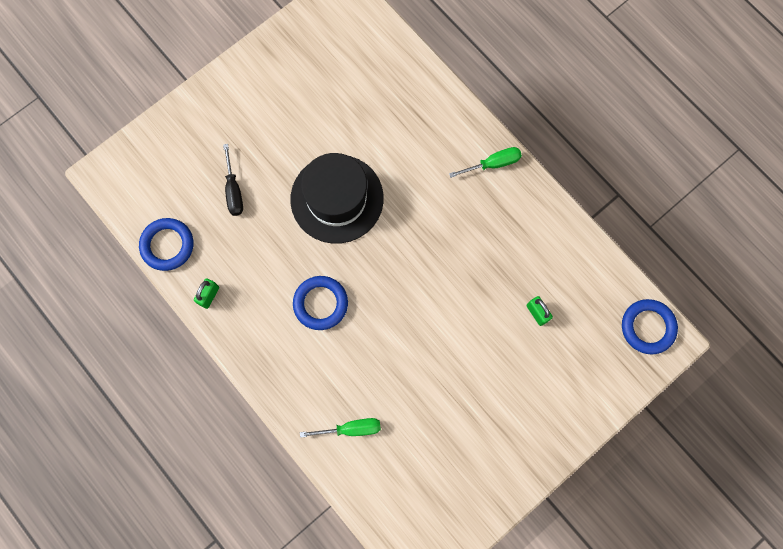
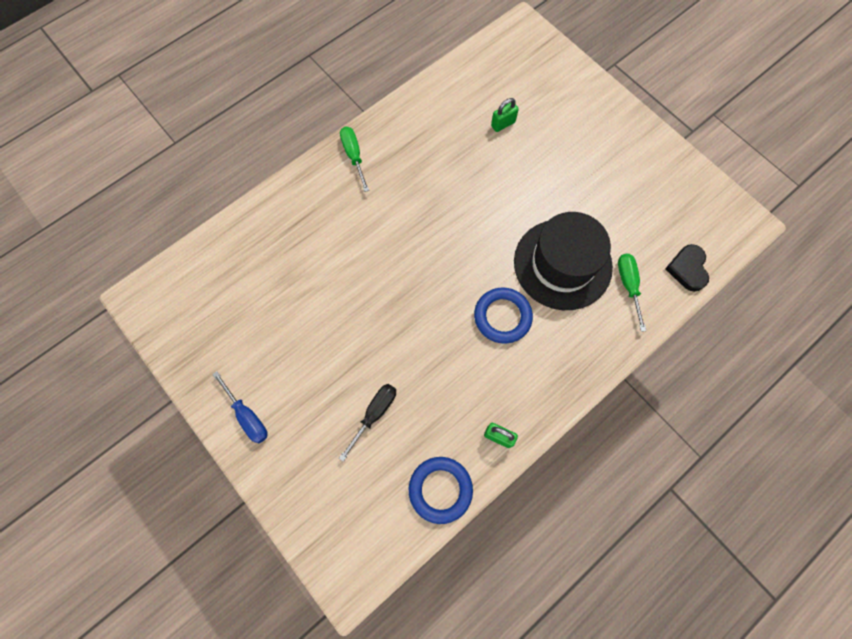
camera: 90 degrees left, 5 degrees down
(233, 190) = (374, 414): black screwdriver -> black screwdriver turned 45 degrees counterclockwise
(237, 88) = (247, 415): none -> blue screwdriver
(337, 198) = (387, 302): black hat -> black hat (562, 264)
(368, 493) = (687, 269): none -> black heart
(647, 327) = (511, 42): blue ring -> none

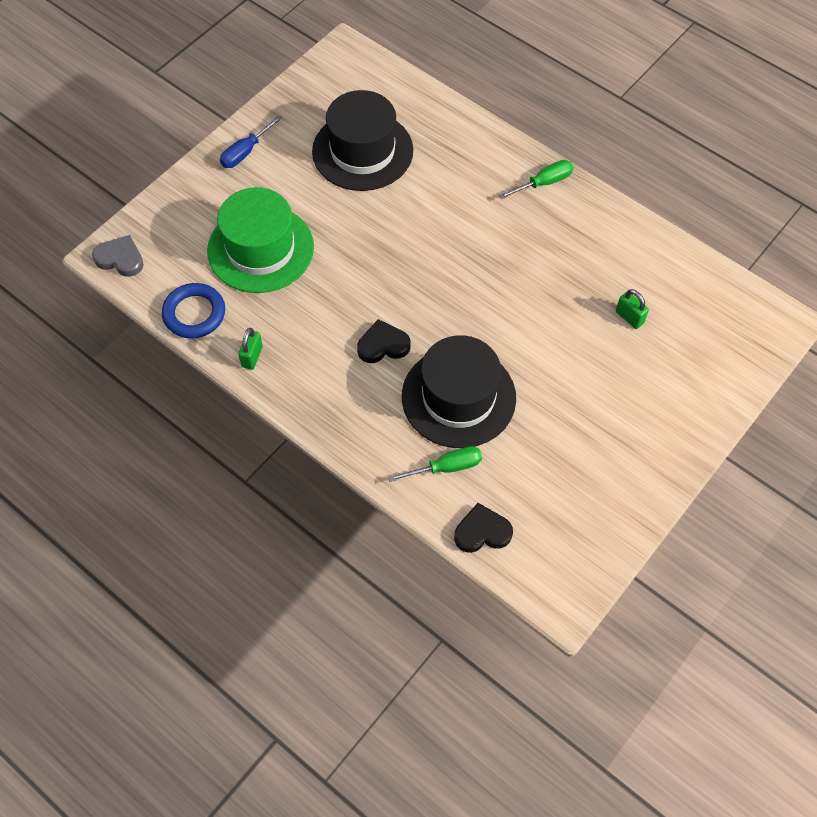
camera: 80 degrees right, 10 degrees down
(277, 301) = (362, 151): none -> black hat
(357, 565) = (120, 259): none -> grey heart
(374, 414) = (260, 249): black screwdriver -> green hat
(502, 317) = (383, 345): blue ring -> black heart

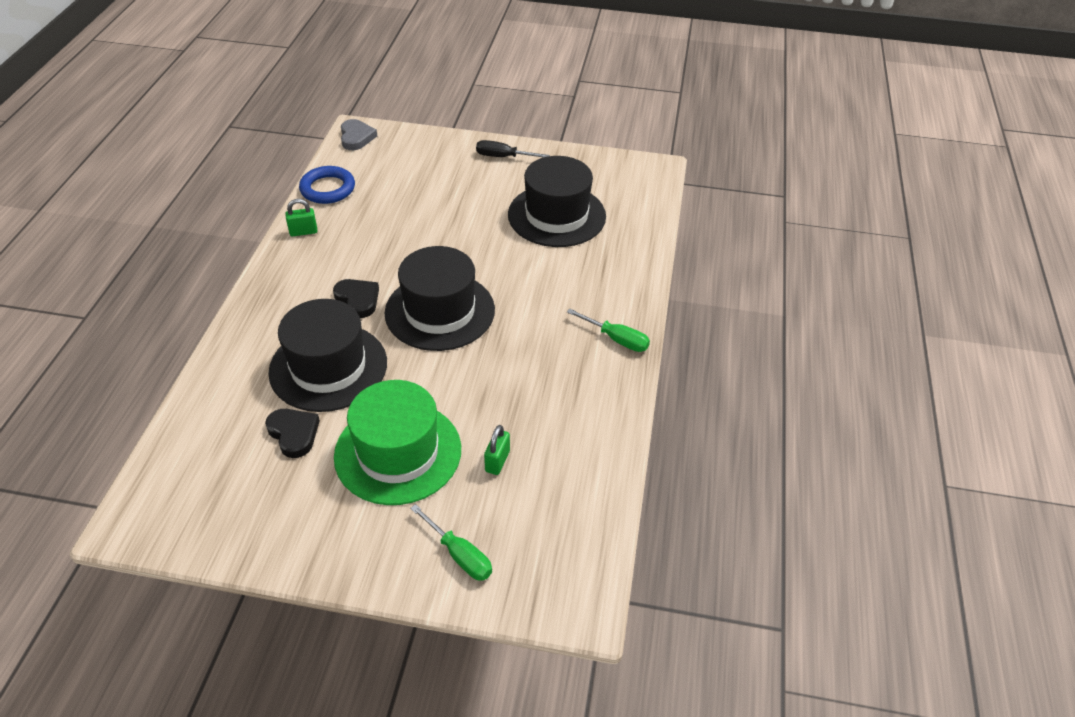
camera: 60 degrees right, 15 degrees down
(246, 152) = (503, 157): blue screwdriver -> black screwdriver
(260, 249) = (413, 198): green hat -> green hat (398, 452)
(437, 289) = (440, 311): none -> black hat
(446, 467) = (246, 386): green screwdriver -> green screwdriver (459, 554)
(482, 532) = (186, 435): black heart -> black heart (294, 434)

